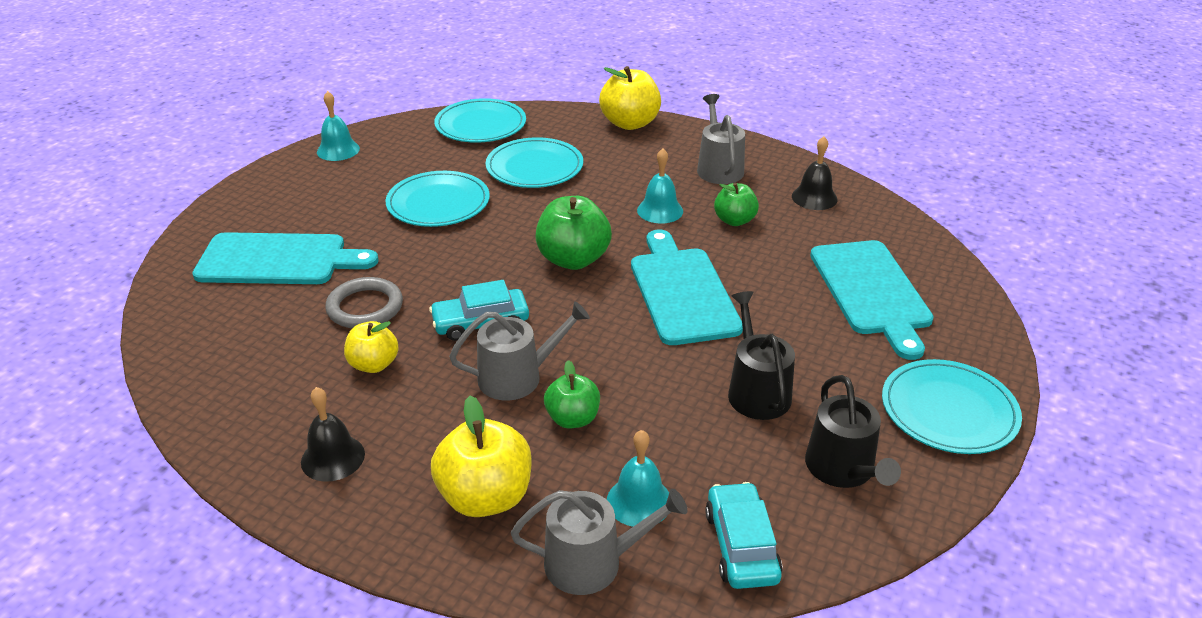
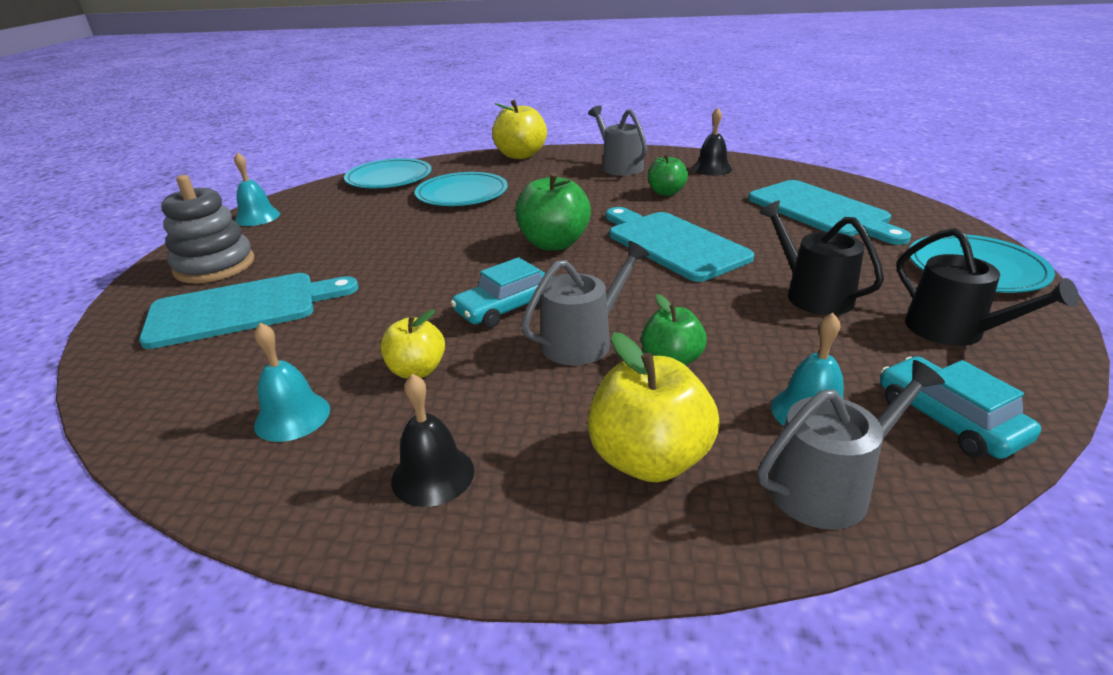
camera: 20 degrees left, 5 degrees down
(278, 203) = (215, 266): none -> grey stacking toy
(365, 307) = (370, 325): grey ring -> none
(438, 203) = (389, 233): turquoise plate -> none
(660, 210) = (598, 198): turquoise bell -> turquoise bell (292, 417)

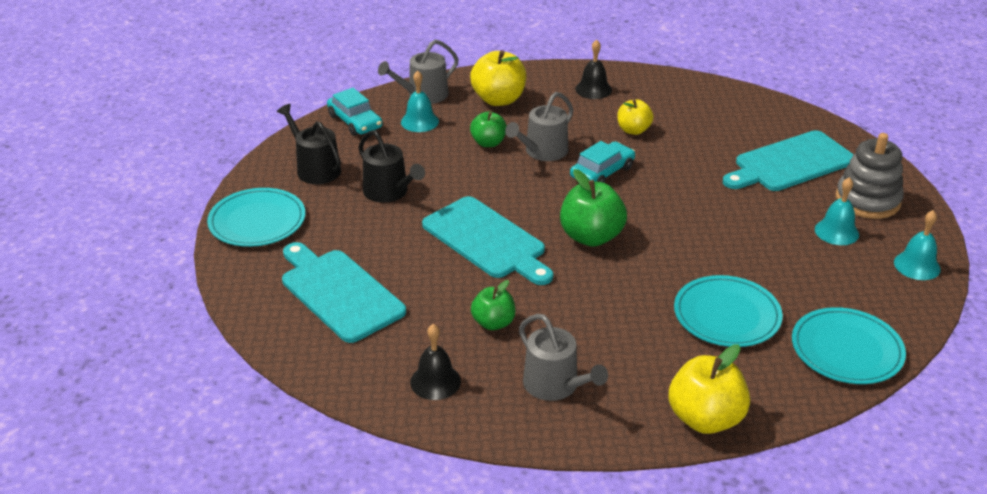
camera: 170 degrees right, 5 degrees up
(292, 417) = (681, 106): turquoise bell -> turquoise bell (836, 231)

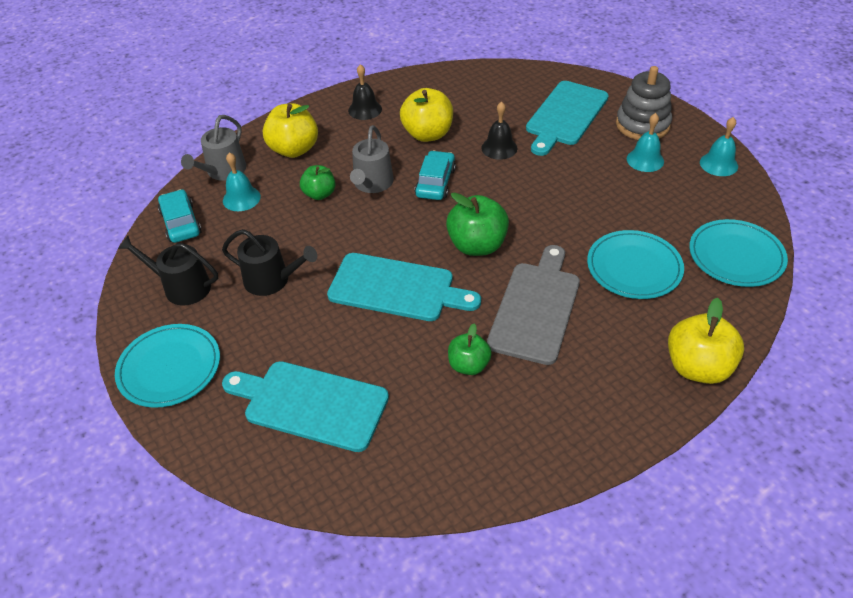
camera: 30 degrees left, 10 degrees up
(355, 122) = (181, 223): turquoise car -> turquoise car turned 135 degrees counterclockwise
(435, 381) = (469, 449): black bell -> black bell (499, 148)
(555, 386) = (567, 399): grey watering can -> none
(597, 307) = (536, 308): none -> grey cutting board
(633, 130) = (427, 134): yellow apple -> yellow apple, size x1.62

